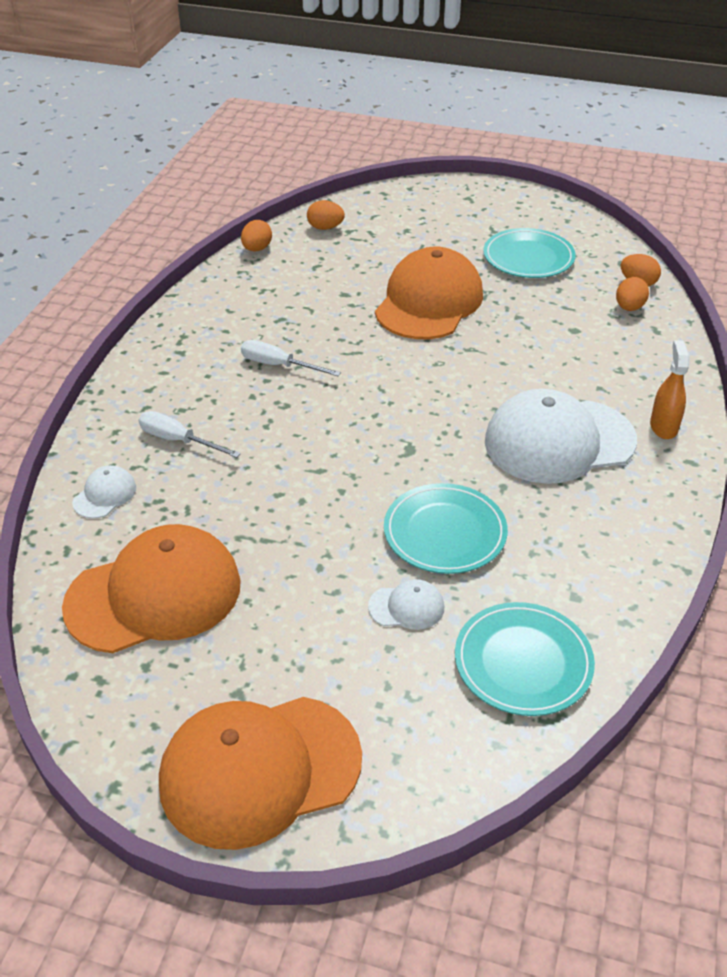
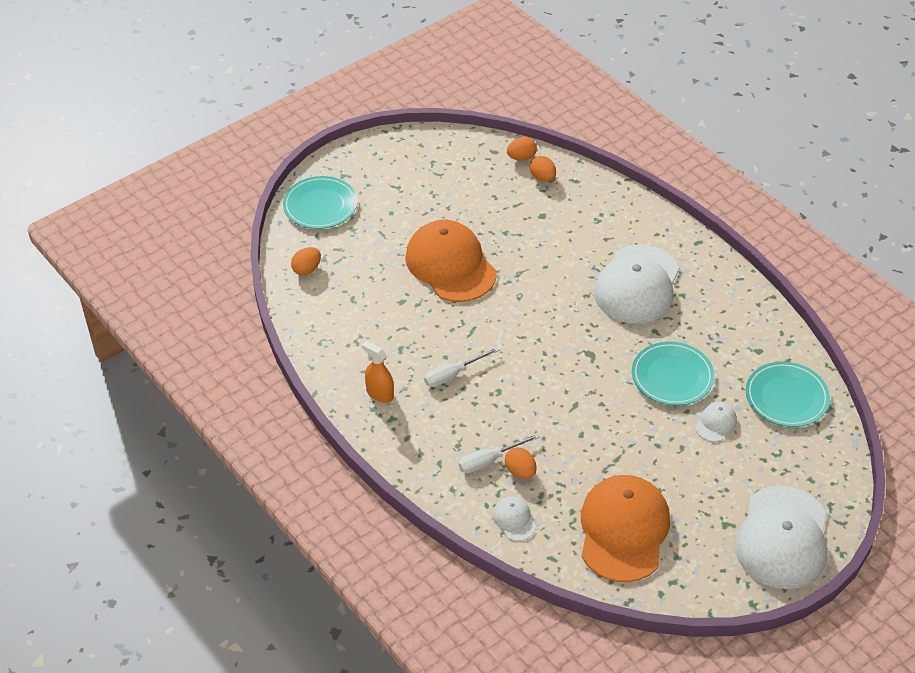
camera: 55 degrees left, 5 degrees up
(257, 249) = (298, 320): orange egg -> orange egg (520, 471)
(259, 770) = (782, 538): orange cap -> white cap
(528, 258) = (446, 189): turquoise plate -> turquoise plate (320, 205)
(663, 427) = (661, 234): orange spray bottle -> orange spray bottle (380, 393)

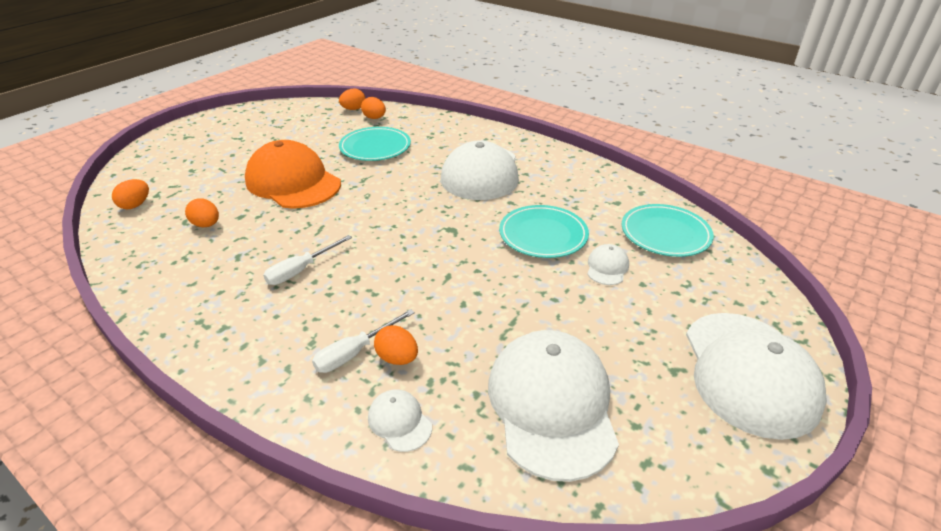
camera: 15 degrees left, 10 degrees down
(320, 205) = (159, 158): turquoise plate -> turquoise plate (375, 147)
(372, 306) = (206, 225): none -> orange egg
(380, 393) = (209, 303): orange spray bottle -> none
(623, 530) = (552, 405): orange cap -> white cap

